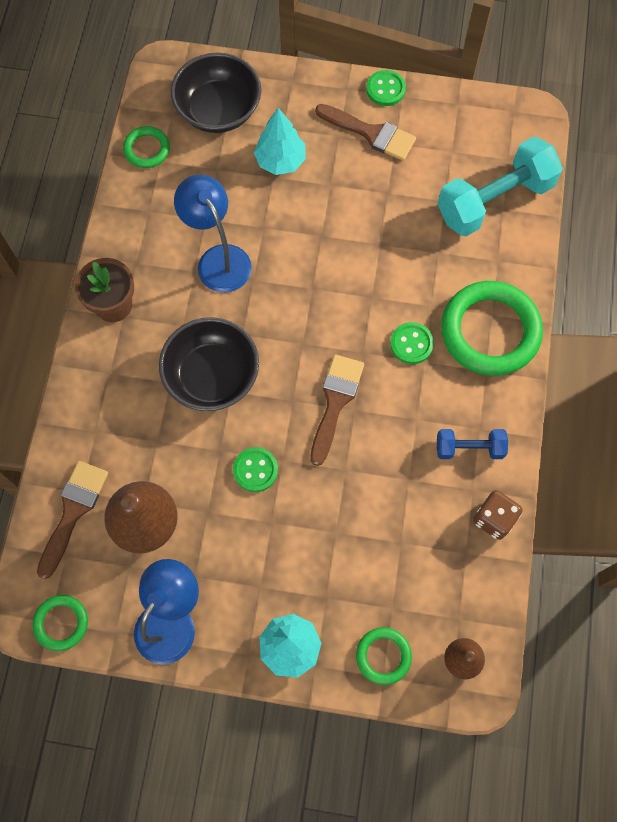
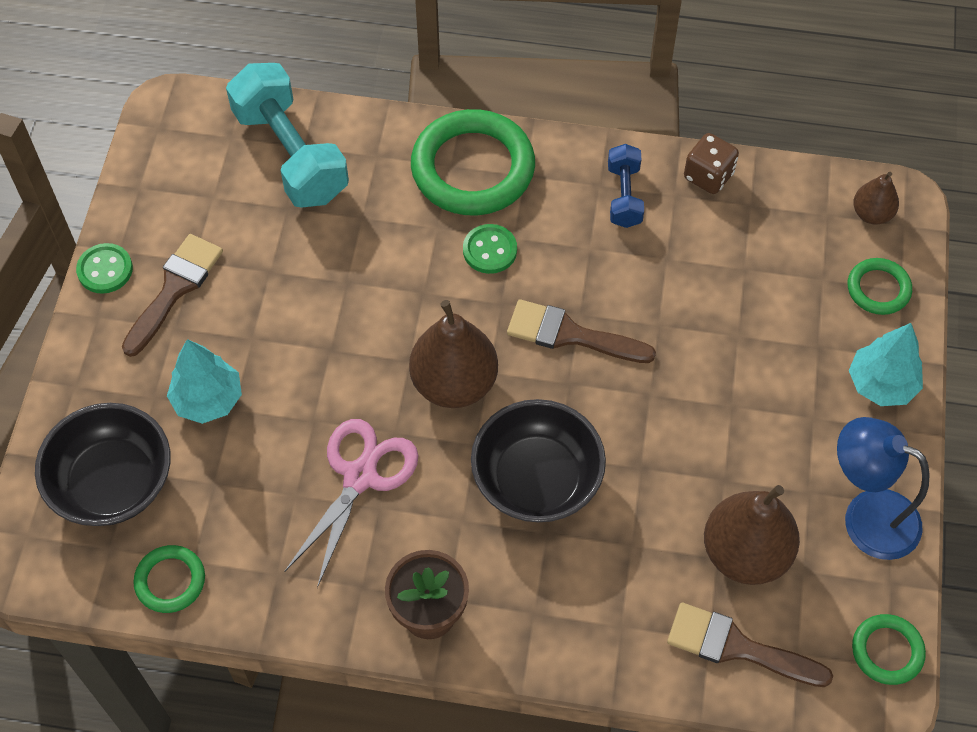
camera: 90 degrees left, 10 degrees down
(218, 259) = (360, 476): blue lamp -> pink scissors
(255, 470) = (665, 425): green button -> none
(293, 319) = (454, 383): none -> brown pear

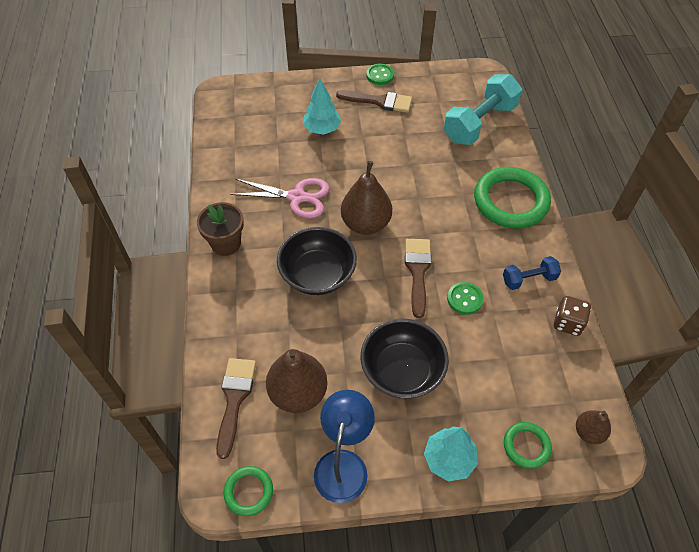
camera: 75 degrees right, 5 degrees down
(113, 483) = (267, 108): black bowl -> black bowl (402, 370)
(170, 581) = (222, 140): green ring -> none
(490, 250) = (458, 221): green button -> green button (464, 299)

